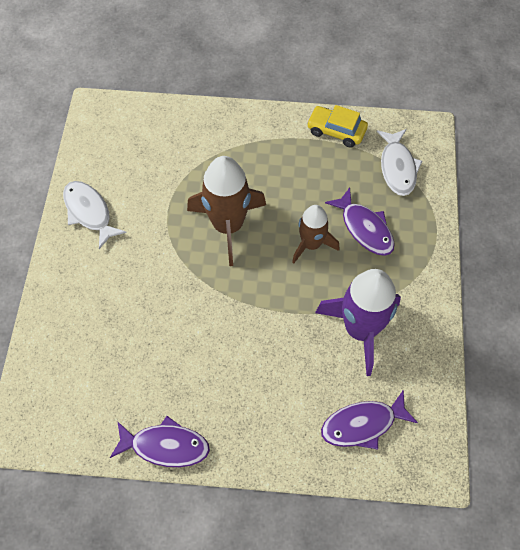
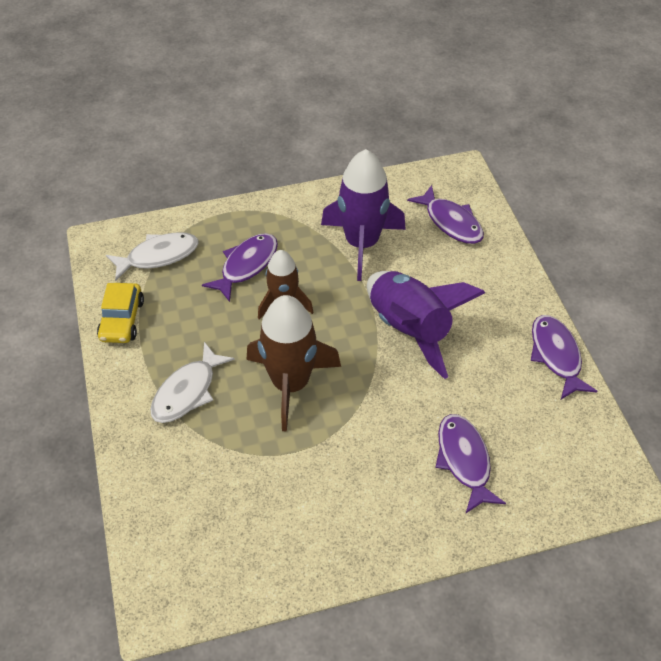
camera: 110 degrees left, 10 degrees down
(89, 212) = (331, 539): white fish -> white fish (187, 391)
(104, 322) = (464, 460): none -> purple fish
(245, 332) = (409, 329): none -> purple rocket

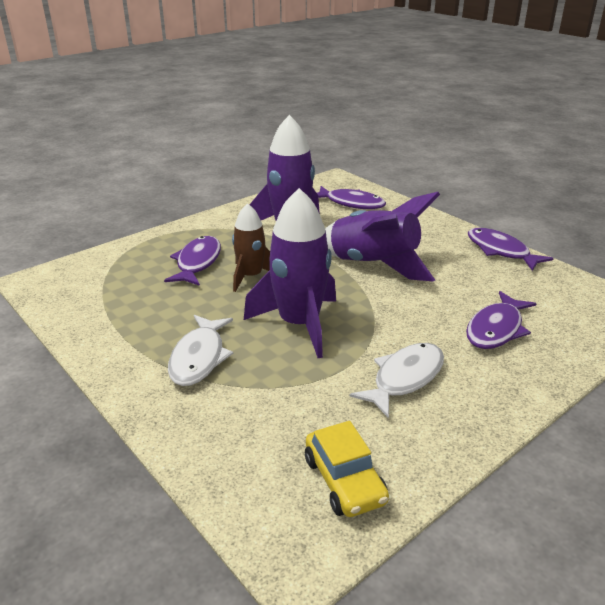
camera: 25 degrees left, 20 degrees down
(122, 320) = (92, 326): yellow car -> yellow car (344, 480)
(158, 256) = (105, 276): white fish -> white fish (404, 378)
(291, 383) = (299, 324): brown rocket -> purple rocket
(464, 460) = (496, 329): purple fish -> purple fish turned 105 degrees counterclockwise

